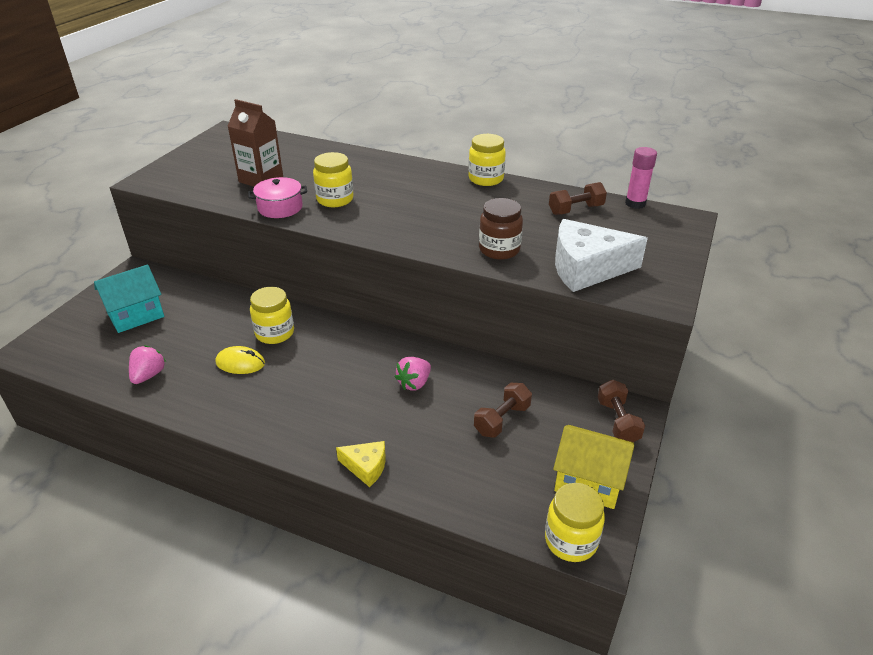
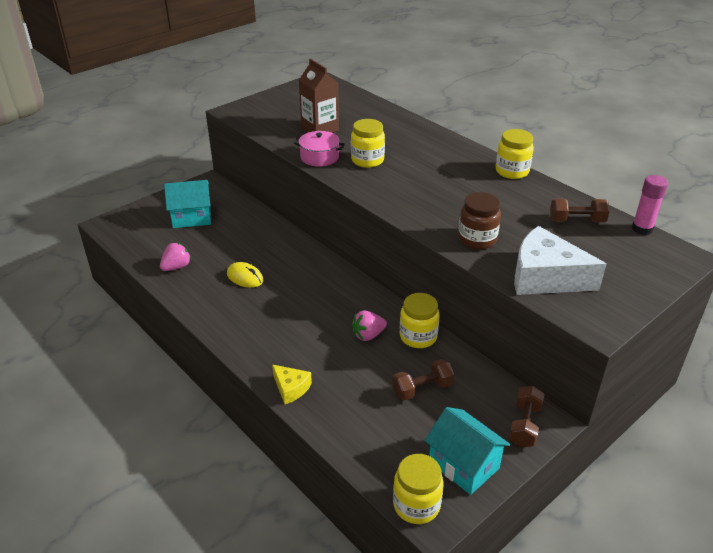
camera: 25 degrees right, 0 degrees up
(275, 333) = (283, 261): yellow jar -> yellow jar (418, 337)
(588, 481) = (464, 465): yellow house -> turquoise house

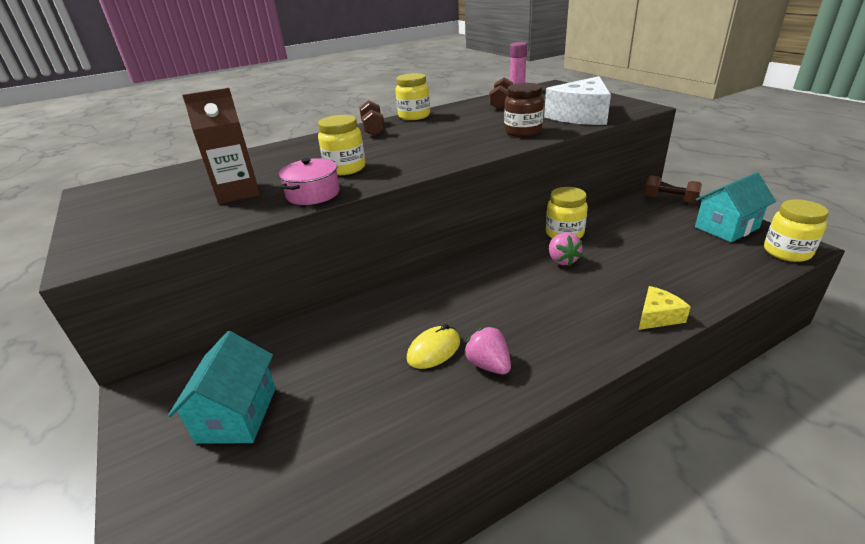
camera: 75 degrees left, 5 degrees down
(176, 267) = (378, 434): pink strawberry -> pink strawberry (488, 365)
(422, 389) = (638, 238): brown dumbbell -> brown dumbbell (373, 129)

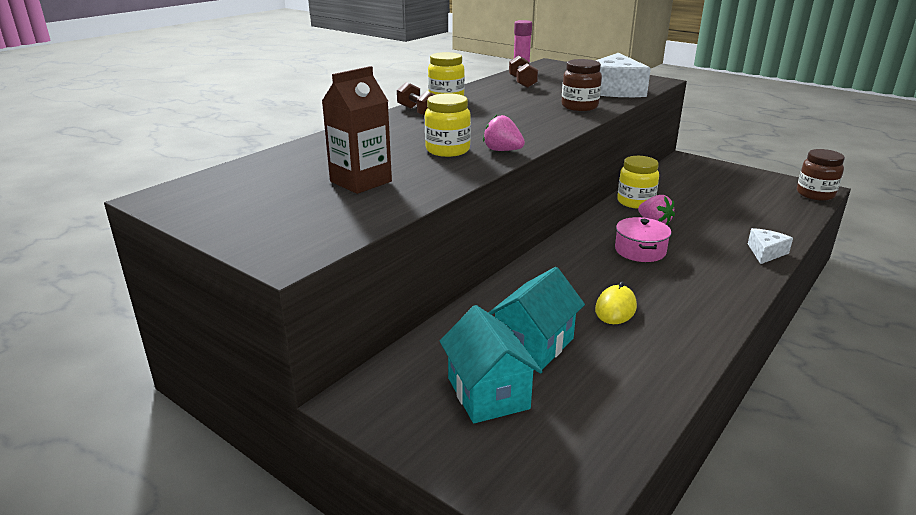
camera: 25 degrees left, 5 degrees down
(313, 194) = (449, 174): pink pot -> pink pot (640, 250)
(488, 365) = (672, 309): pink strawberry -> pink strawberry (502, 150)
(657, 316) = (765, 252): yellow cheese -> white cheese
(669, 200) = (697, 165): brown dumbbell -> none
(726, 227) = (759, 182): turquoise house -> turquoise house (534, 344)
(787, 252) = (815, 194): yellow jar -> brown jar

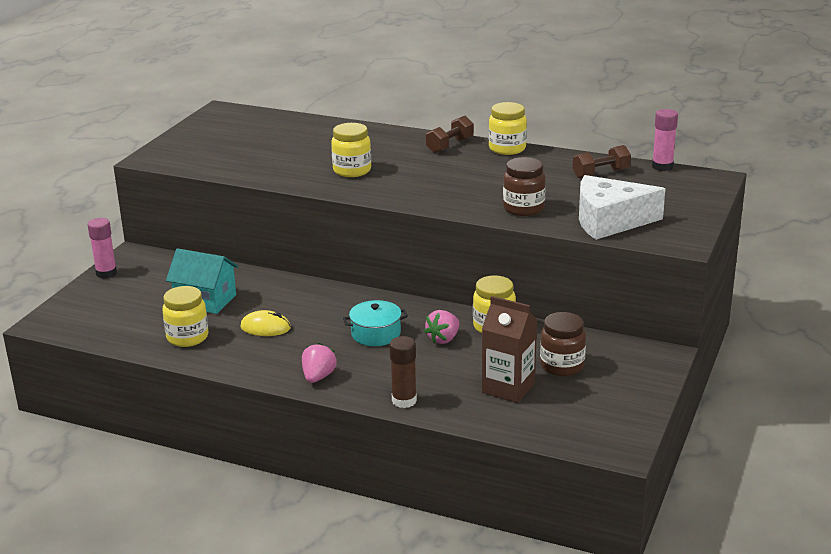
camera: 75 degrees right, 0 degrees up
(361, 181) = (270, 154): brown carton -> brown carton (508, 388)
(405, 432) = (106, 273): none -> pink glue stick
(488, 393) = (146, 292): turquoise house -> none
(502, 150) = (362, 189): pink strawberry -> pink strawberry (318, 377)
(630, 366) = (187, 337): none -> yellow jar
(640, 250) = (376, 334): pink pot -> turquoise pot
(765, 252) = (404, 401): white cheese -> brown glue stick
(815, 194) = (598, 445): brown jar -> brown jar (562, 366)

